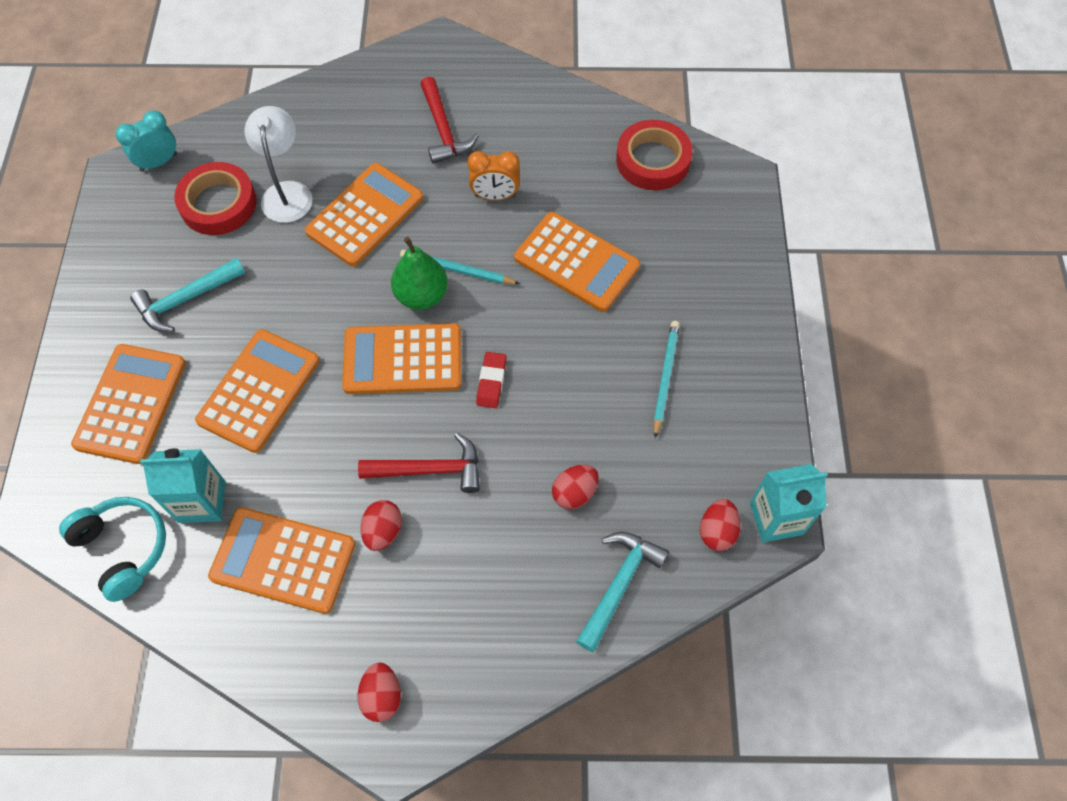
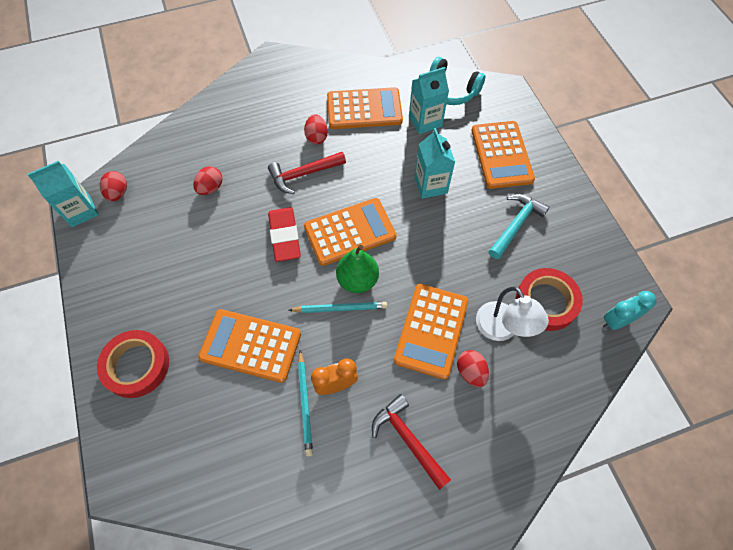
camera: 160 degrees right, 0 degrees up
(159, 162) = (616, 321): turquoise clock -> turquoise clock turned 150 degrees counterclockwise
(259, 391) = (430, 185): orange calculator -> turquoise carton
(382, 696) = (284, 72): red egg -> red egg (470, 372)
(491, 382) = (285, 236): red eraser -> red eraser, size x1.64
(619, 584) = (173, 151): turquoise hammer -> none
(653, 160) = (207, 474): red tape -> red tape (136, 365)
(665, 377) = (165, 276): turquoise pencil -> turquoise pencil (305, 403)

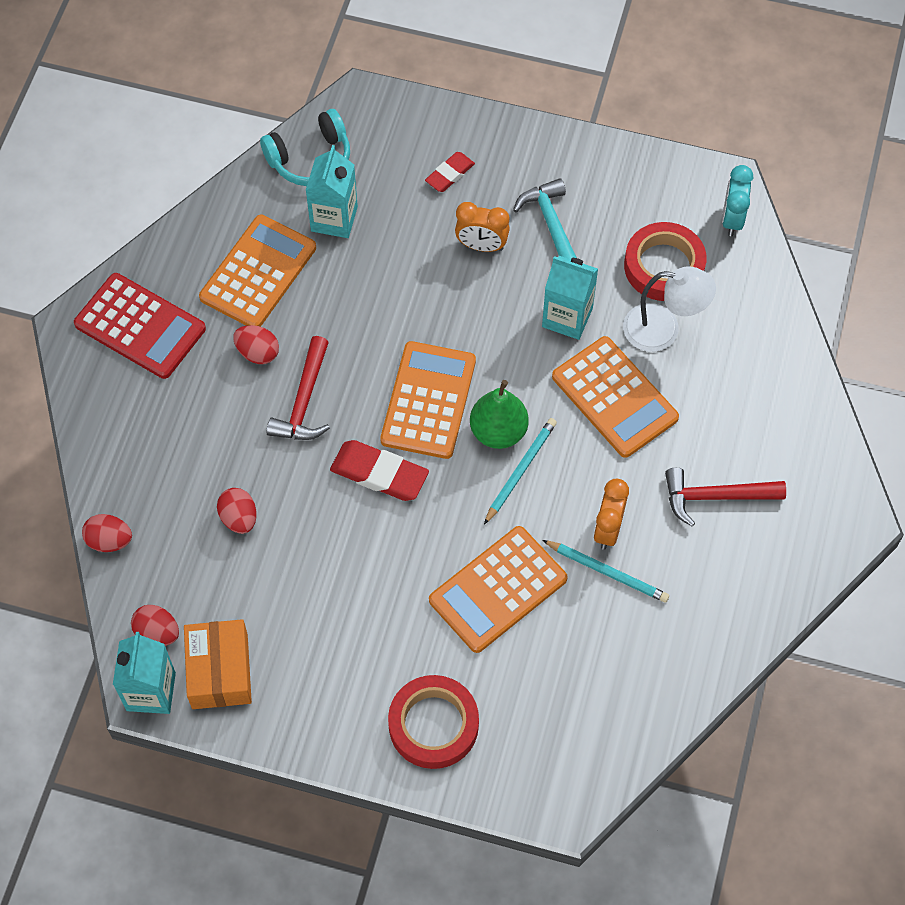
camera: 55 degrees left, 0 degrees up
(111, 235) = (220, 671): none -> orange box
(292, 81) = (140, 326): none -> red calculator
(430, 185) = (431, 275): turquoise carton -> turquoise carton (567, 317)
(470, 372) = (687, 391): red egg -> red egg (109, 541)
(471, 197) = (481, 246): none -> orange clock
(501, 155) = (450, 174): orange calculator -> red eraser

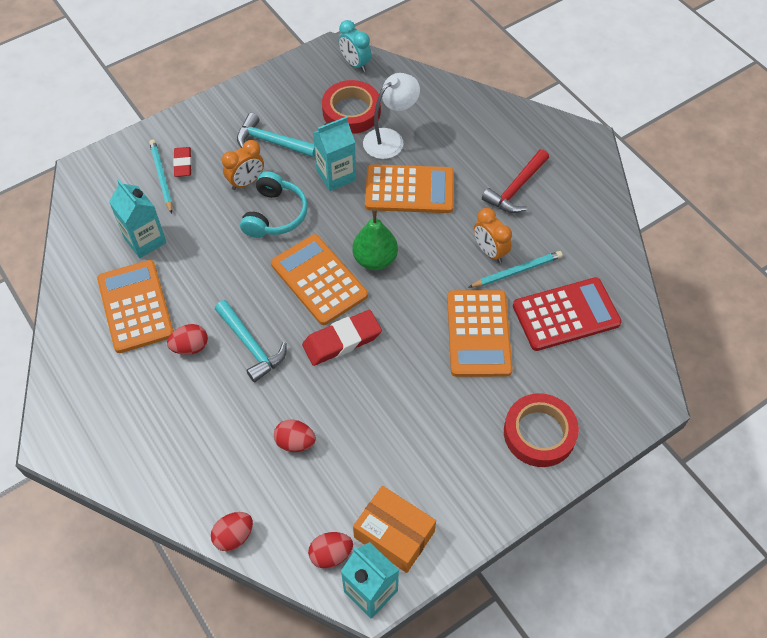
camera: 50 degrees left, 5 degrees down
(140, 326) = (98, 401): red calculator -> red calculator (566, 314)
(304, 401) = (251, 346): red hammer -> turquoise hammer
(310, 159) = (91, 223): turquoise headphones -> turquoise headphones (275, 215)
(520, 470) = (411, 267): turquoise pencil -> turquoise pencil (161, 177)

